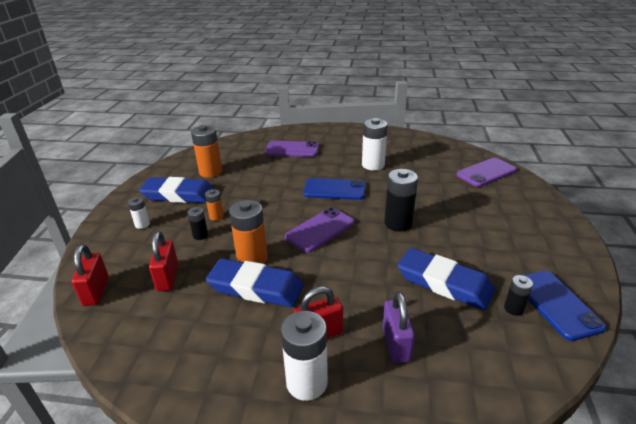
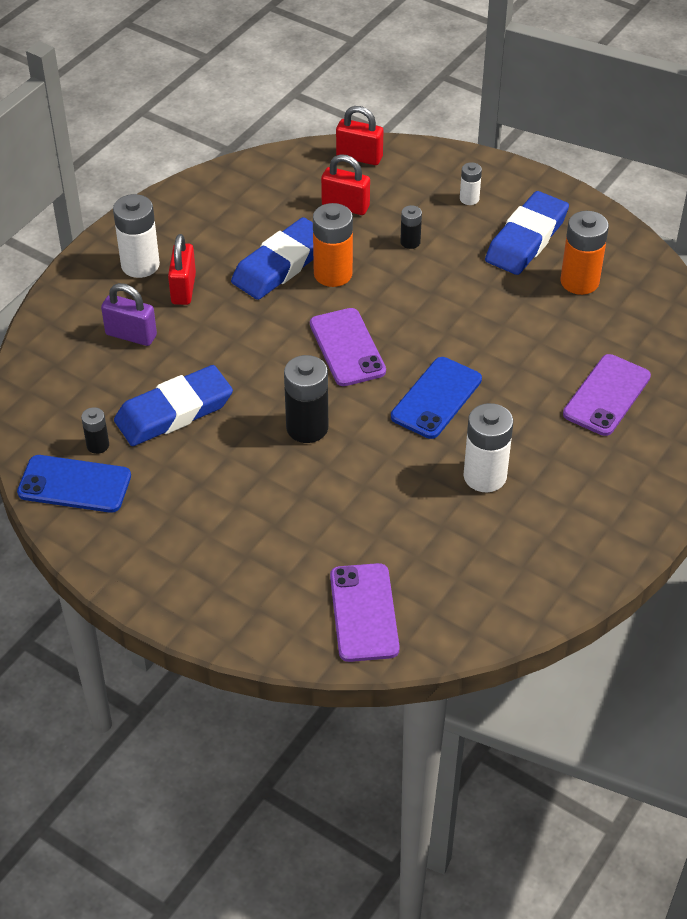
camera: 115 degrees right, 15 degrees up
(216, 216) = (444, 263): orange battery -> none

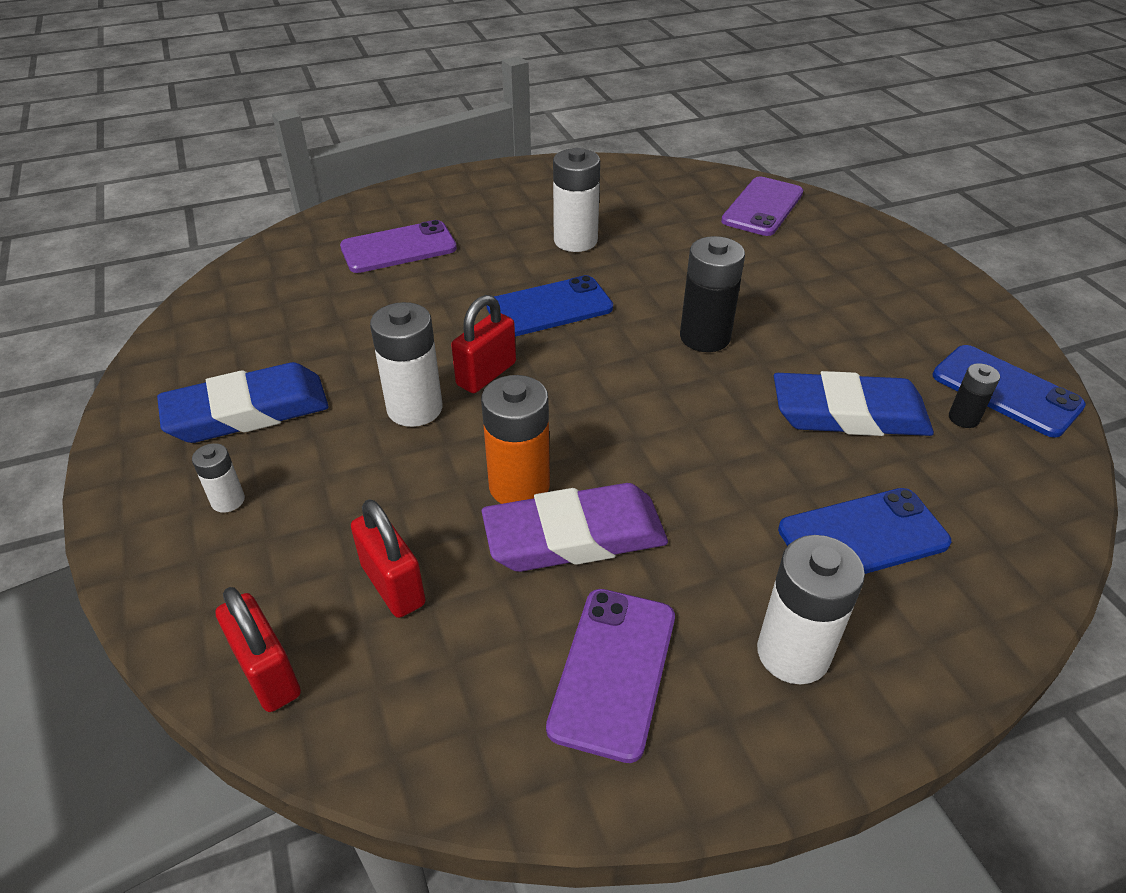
camera: 145 degrees left, 5 degrees down
(131, 335) = (862, 536): purple padlock -> blue phone
(183, 289) = (745, 571): red padlock -> red padlock (486, 374)
(281, 265) = (574, 536): blue eraser -> purple eraser
(347, 347) = (590, 391): purple phone -> purple phone (613, 671)
(410, 242) = (377, 479): black battery -> none
(437, 286) = (415, 408): none -> white battery
(579, 281) = (270, 341): orange battery -> none

